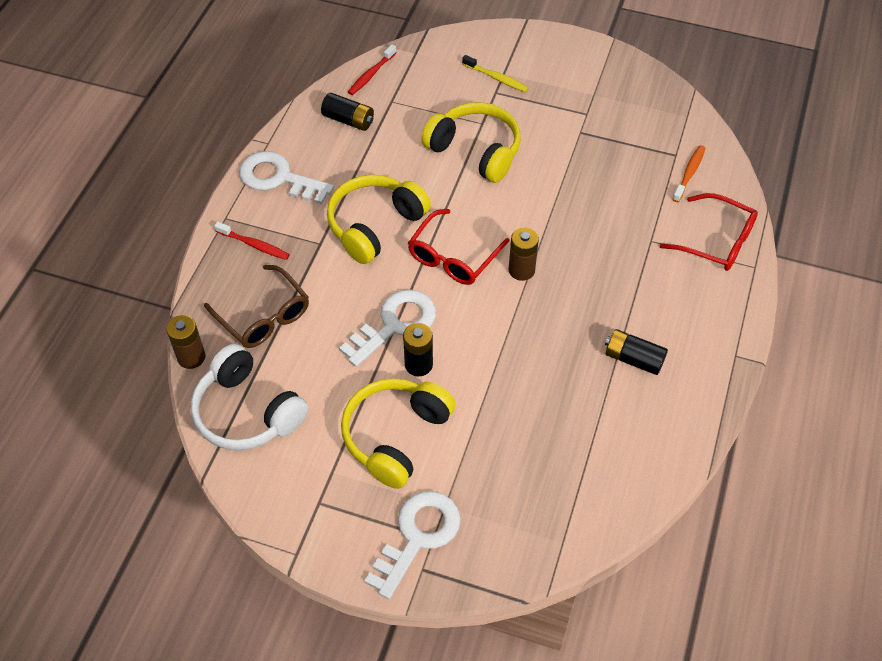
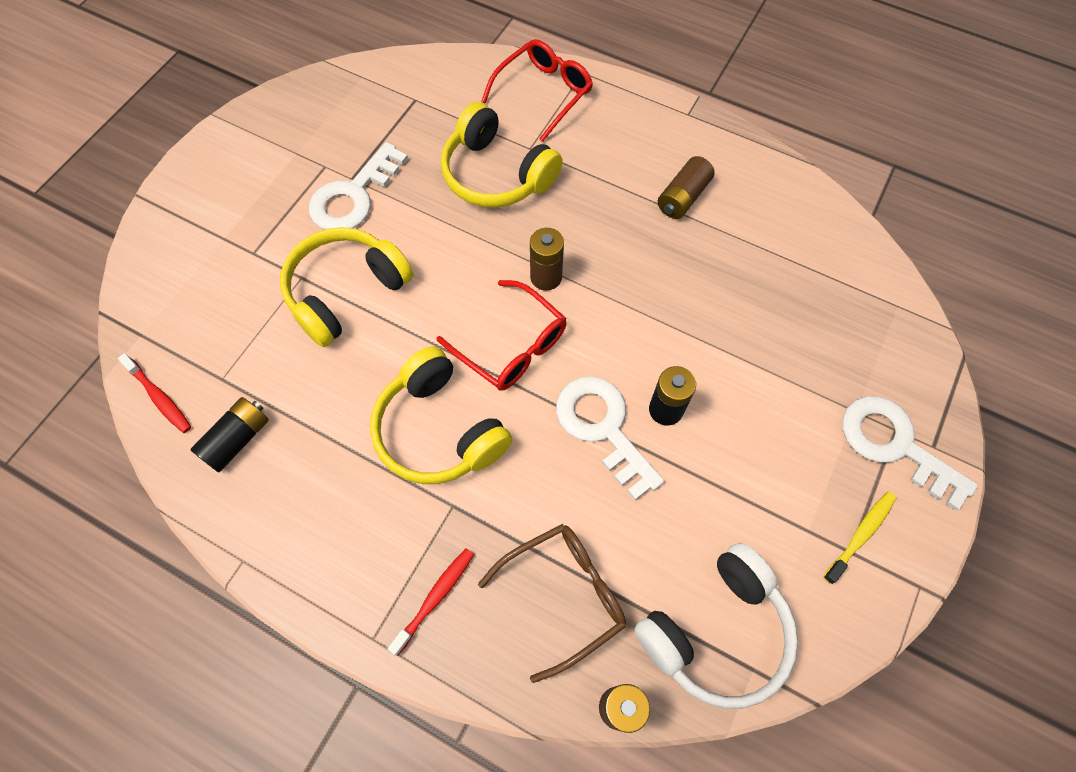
camera: 80 degrees left, 10 degrees up
(278, 178) = (318, 551): white key -> white key (353, 196)
(395, 436) = (764, 450): yellow headphones -> yellow headphones (496, 174)
(496, 78) = (229, 247): yellow toothbrush -> yellow toothbrush (860, 535)
(633, 359) = (683, 197): black battery -> brown battery
(689, 173) = (445, 94): orange toothbrush -> none

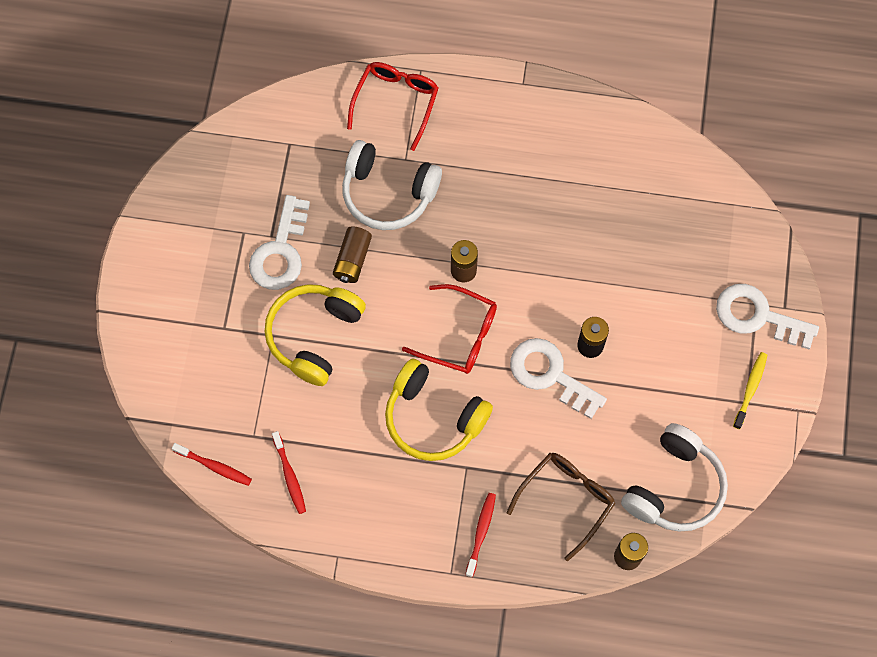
camera: 20 degrees left, 5 degrees up
(237, 439) = (289, 476): black battery -> red toothbrush
(496, 174) = (388, 193): yellow headphones -> white headphones
(683, 197) = (544, 164): brown battery -> brown battery (352, 260)

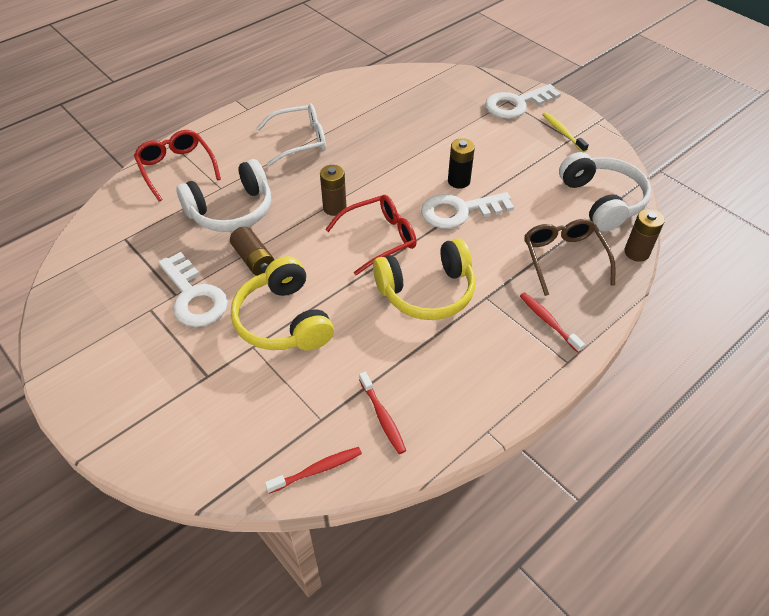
camera: 50 degrees left, 20 degrees down
(289, 476) = (382, 417): red toothbrush -> red toothbrush turned 45 degrees clockwise
(521, 168) = (299, 141): none -> white glasses

